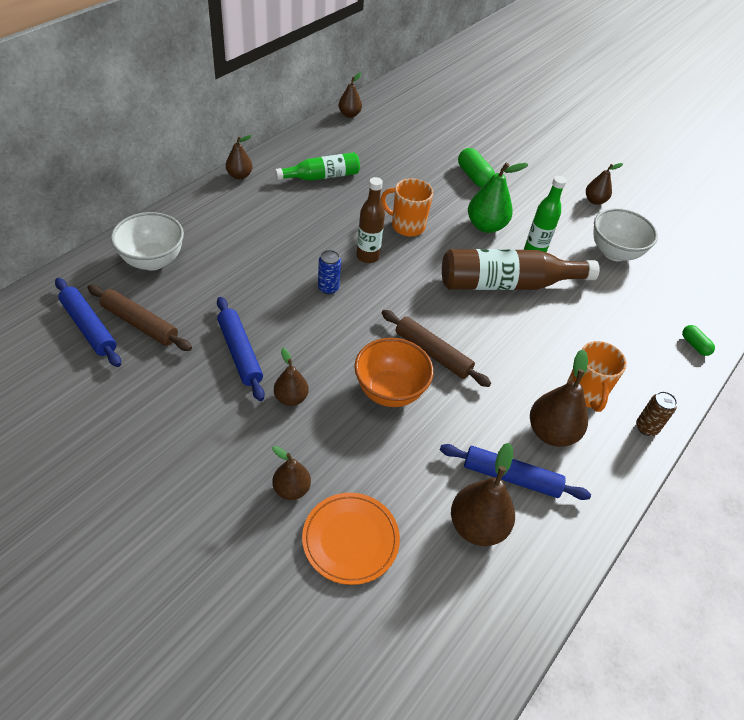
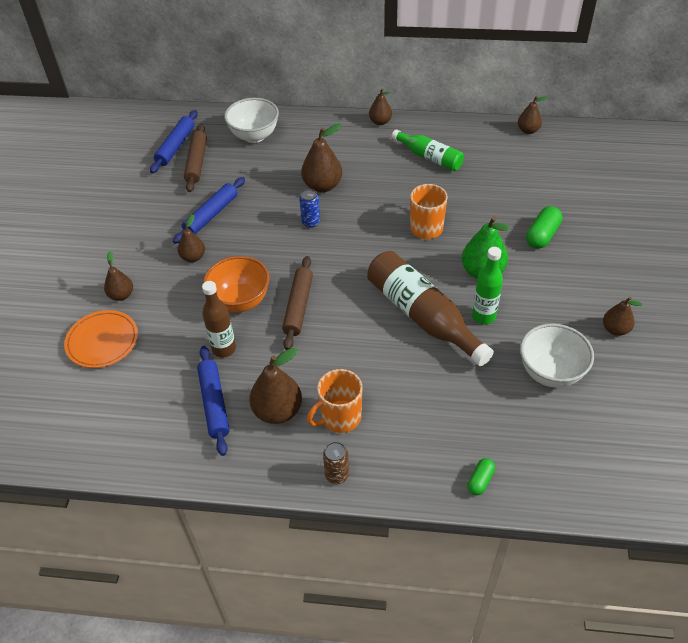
camera: 65 degrees right, 0 degrees up
(367, 256) = (366, 224): brown bottle -> brown bottle (224, 349)
(477, 526) = (156, 402): brown pear -> brown pear (322, 186)

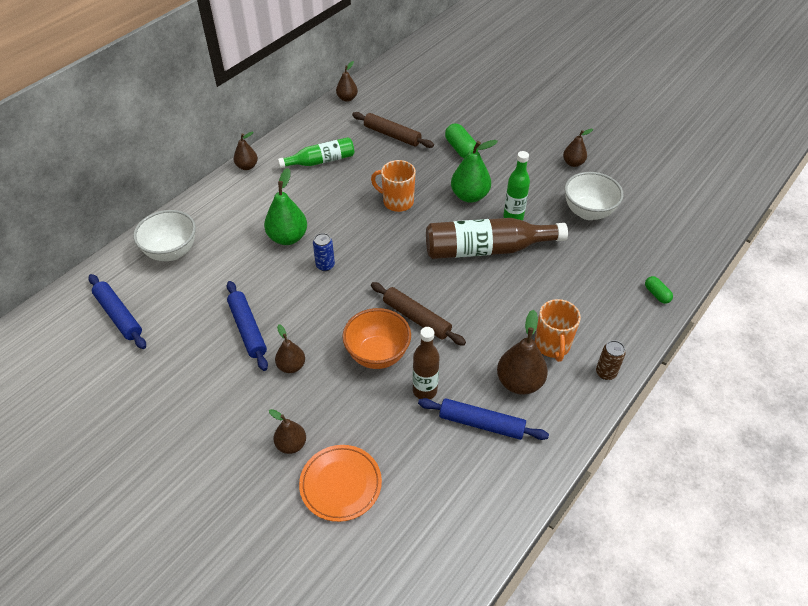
camera: 60 degrees left, 0 degrees up
(197, 162) = (162, 309): brown rolling pin -> brown rolling pin (392, 135)
(322, 186) = (288, 237): brown pear -> green pear

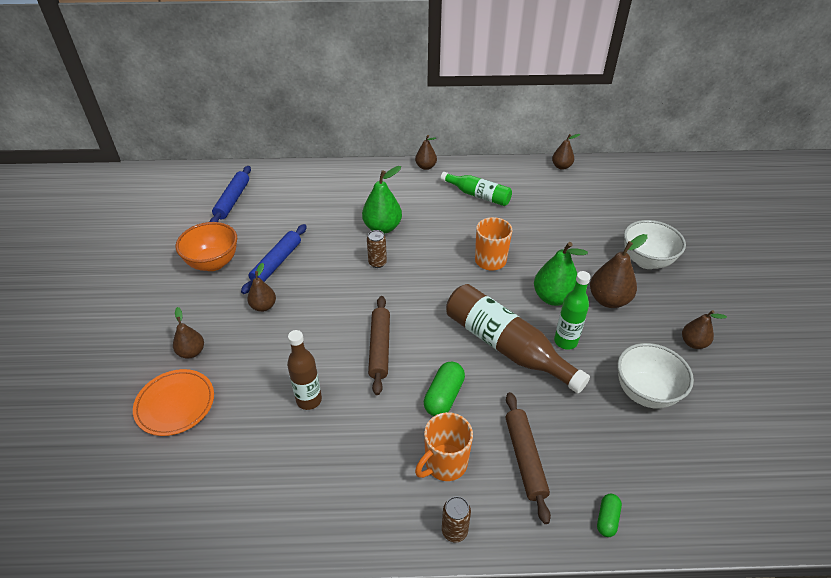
camera: 50 degrees right, 5 degrees down
(172, 252) = (309, 186): white bowl -> white bowl (646, 261)
(325, 265) = (377, 263): blue can -> brown can
(377, 354) = (319, 347): orange bowl -> orange bowl (213, 263)
(392, 135) = (558, 212): brown rolling pin -> brown rolling pin (525, 458)
(460, 149) = (599, 259): green capsule -> green capsule (444, 396)
(481, 424) = (306, 462): blue rolling pin -> none
(519, 382) = (377, 463): brown pear -> brown pear (608, 300)

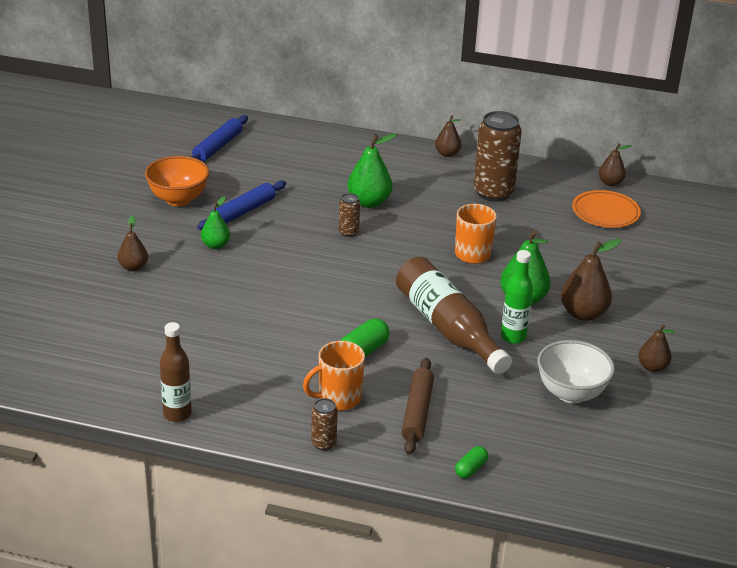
camera: 15 degrees right, 10 degrees down
(175, 404) = (106, 302): orange plate -> orange plate (605, 212)
(263, 306) = (215, 245): brown pear -> green pear
(309, 400) = (231, 326): brown bottle -> brown bottle (177, 414)
(379, 348) = (317, 302): brown rolling pin -> none
(478, 195) = (493, 192): green bottle -> brown can
(646, 261) = (651, 289): white bowl -> none

